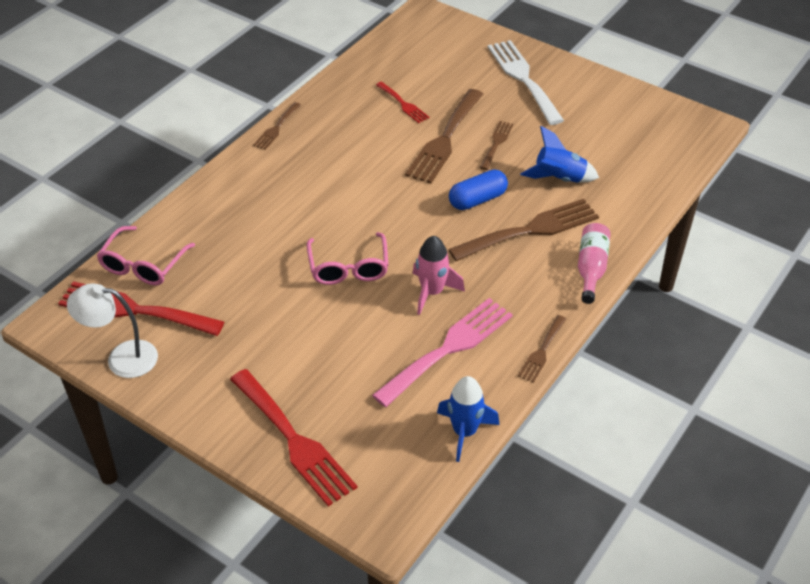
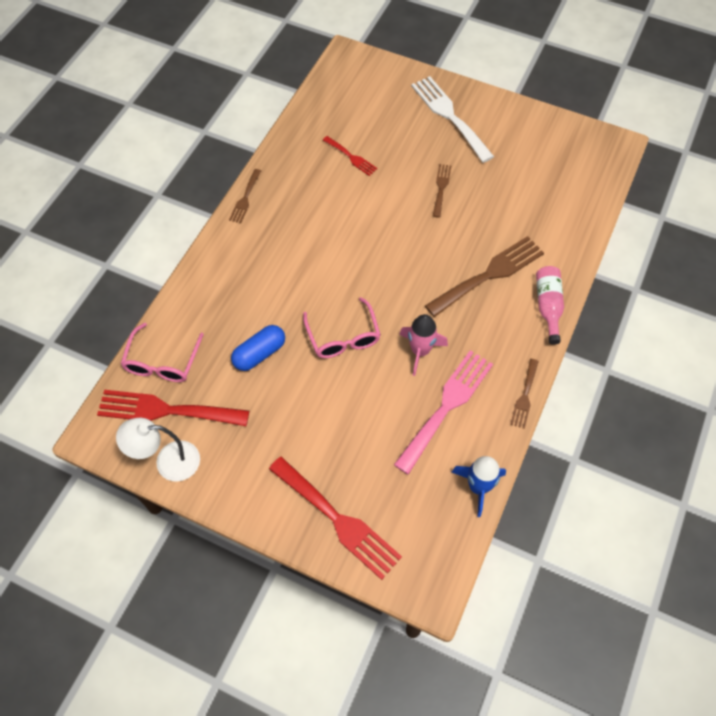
camera: 10 degrees left, 15 degrees up
(444, 140) = (395, 191): brown fork -> none
(477, 200) = (438, 250): blue capsule -> blue capsule (259, 354)
(559, 178) = (502, 217): blue rocket -> none

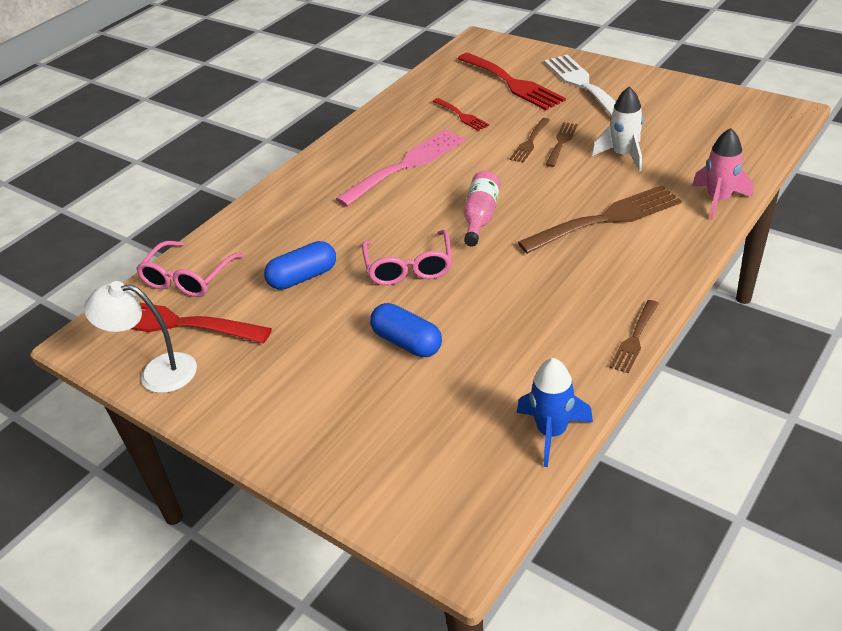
camera: 15 degrees right, 20 degrees down
(245, 198) = (332, 145): brown fork -> brown fork (530, 142)
(338, 520) = (349, 452): red fork -> red fork (512, 83)
(358, 414) = (407, 342): none -> blue capsule
(420, 351) = (502, 286): pink rocket -> pink rocket (718, 200)
(447, 406) = (525, 342): pink fork -> pink fork (407, 165)
(493, 201) = (623, 155): none -> white rocket
(548, 306) = (680, 251): pink bottle -> pink bottle (480, 217)

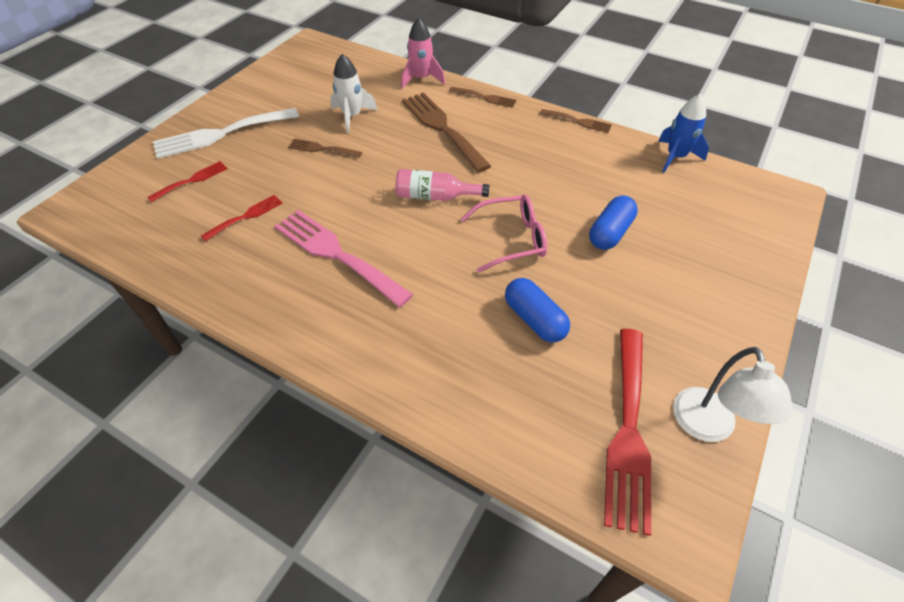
camera: 100 degrees left, 10 degrees up
(188, 278) = (547, 438): pink glasses -> none
(512, 83) = (192, 180): red fork -> red fork, size x0.52
(530, 142) = (316, 168): brown fork -> brown fork (485, 98)

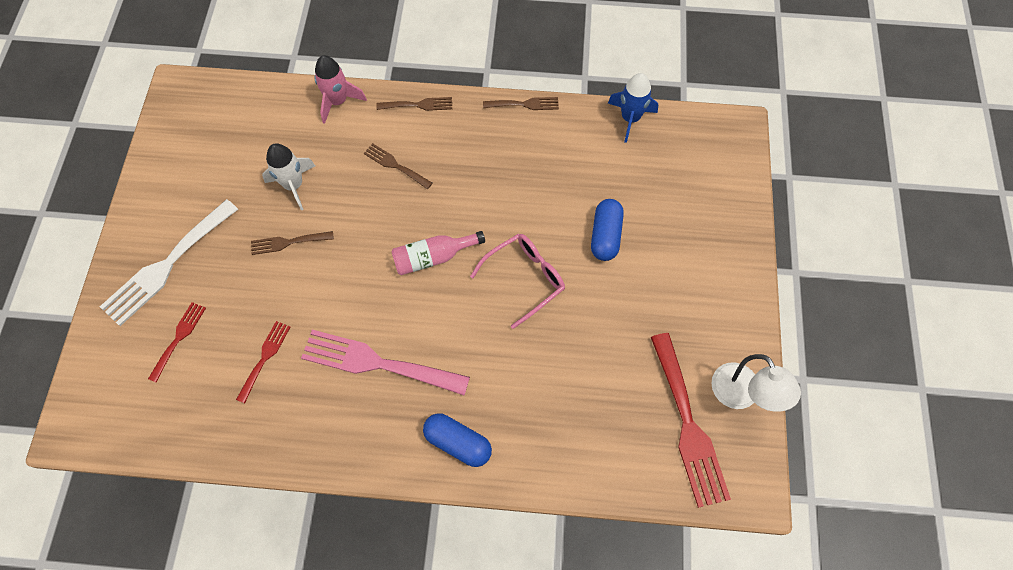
camera: 25 degrees left, 15 degrees up
(442, 128) = (395, 165): brown fork -> brown fork, size x0.52
(534, 319) = (580, 355): blue capsule -> blue capsule (458, 442)

